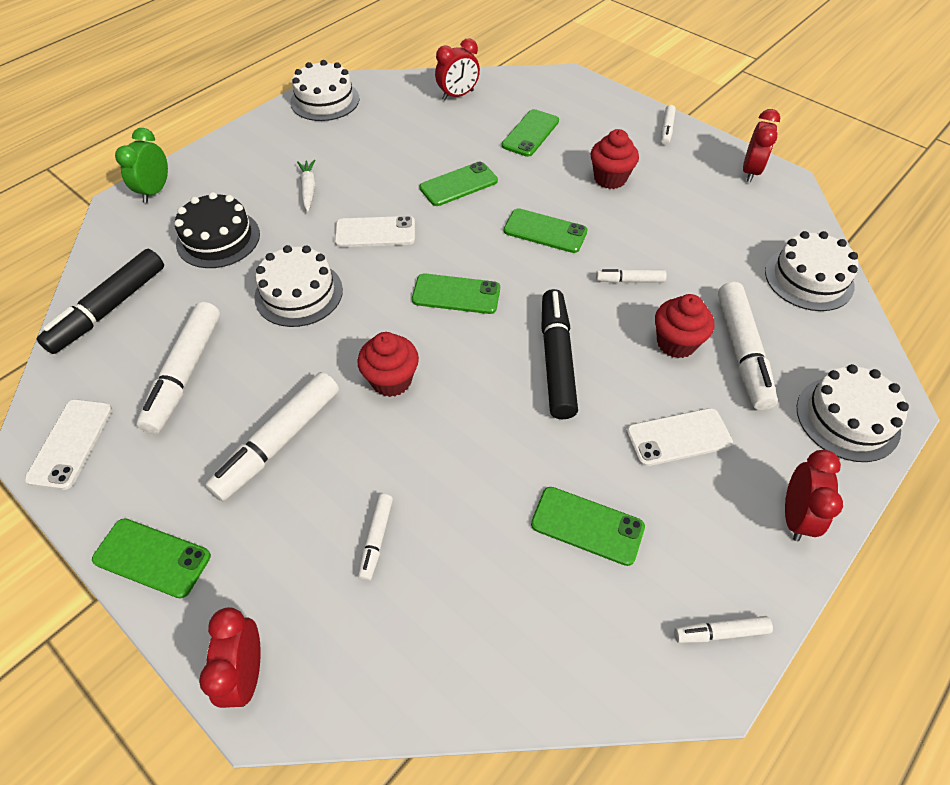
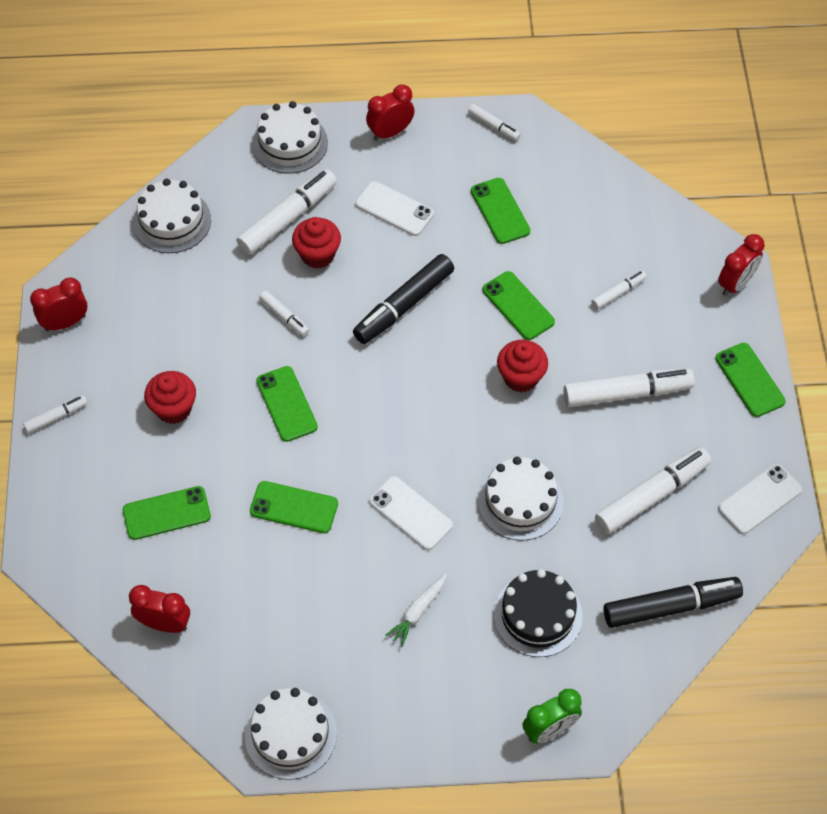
camera: 135 degrees left, 5 degrees up
(456, 294) = (412, 405): green phone -> green phone (518, 306)

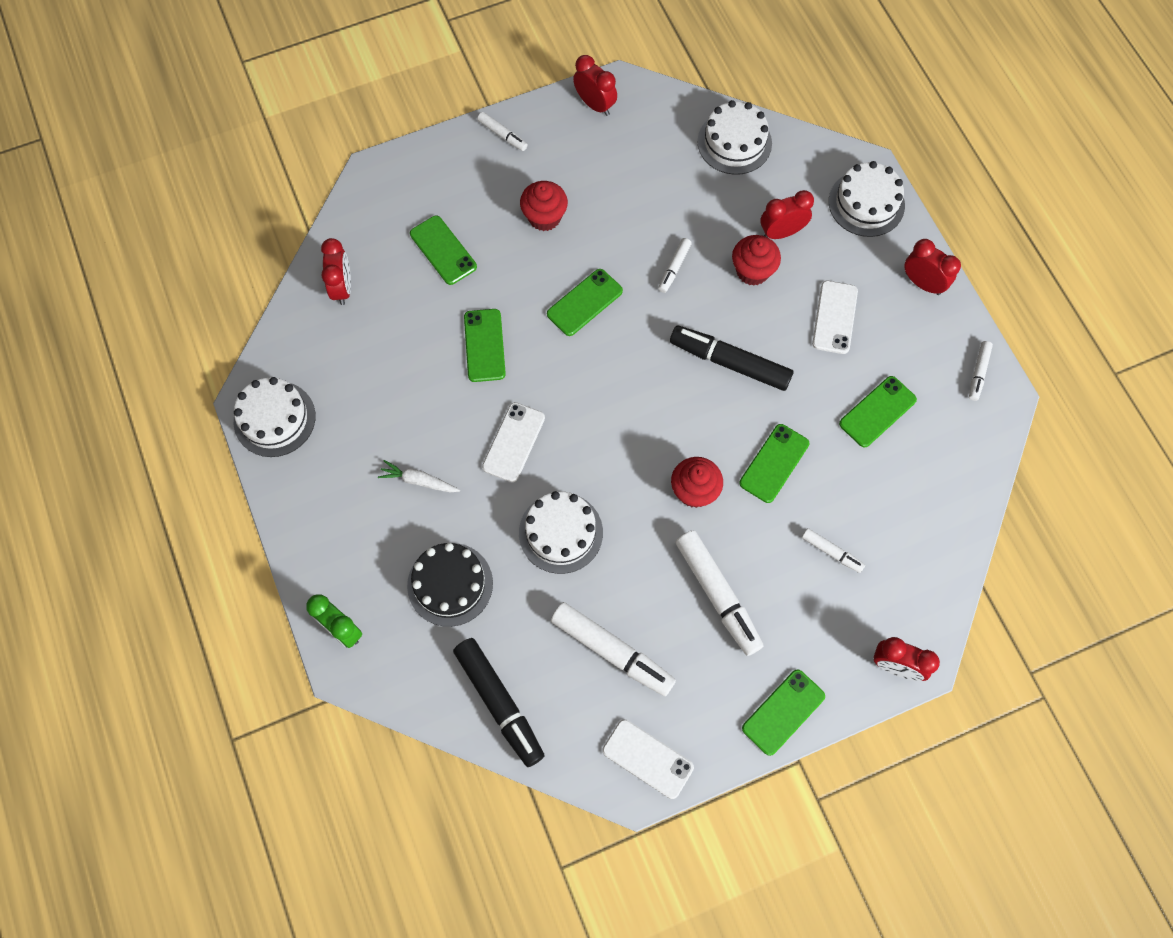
camera: 70 degrees right, 10 degrees up
(288, 218) = (781, 232): white marker -> red clock

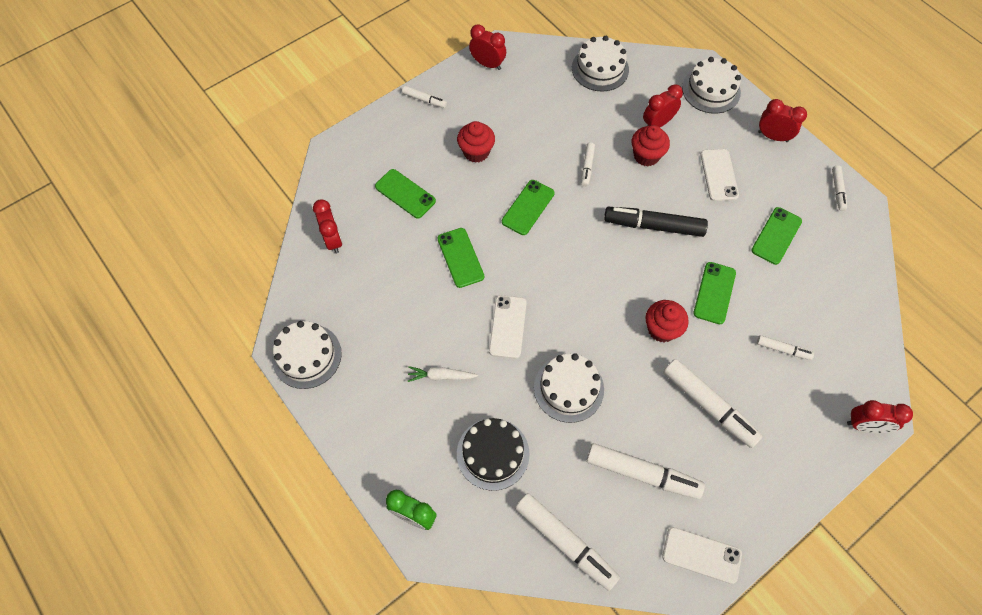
camera: 15 degrees left, 5 degrees down
(499, 703) = (565, 542): black marker -> white marker
(783, 712) = (794, 486): green phone -> none

